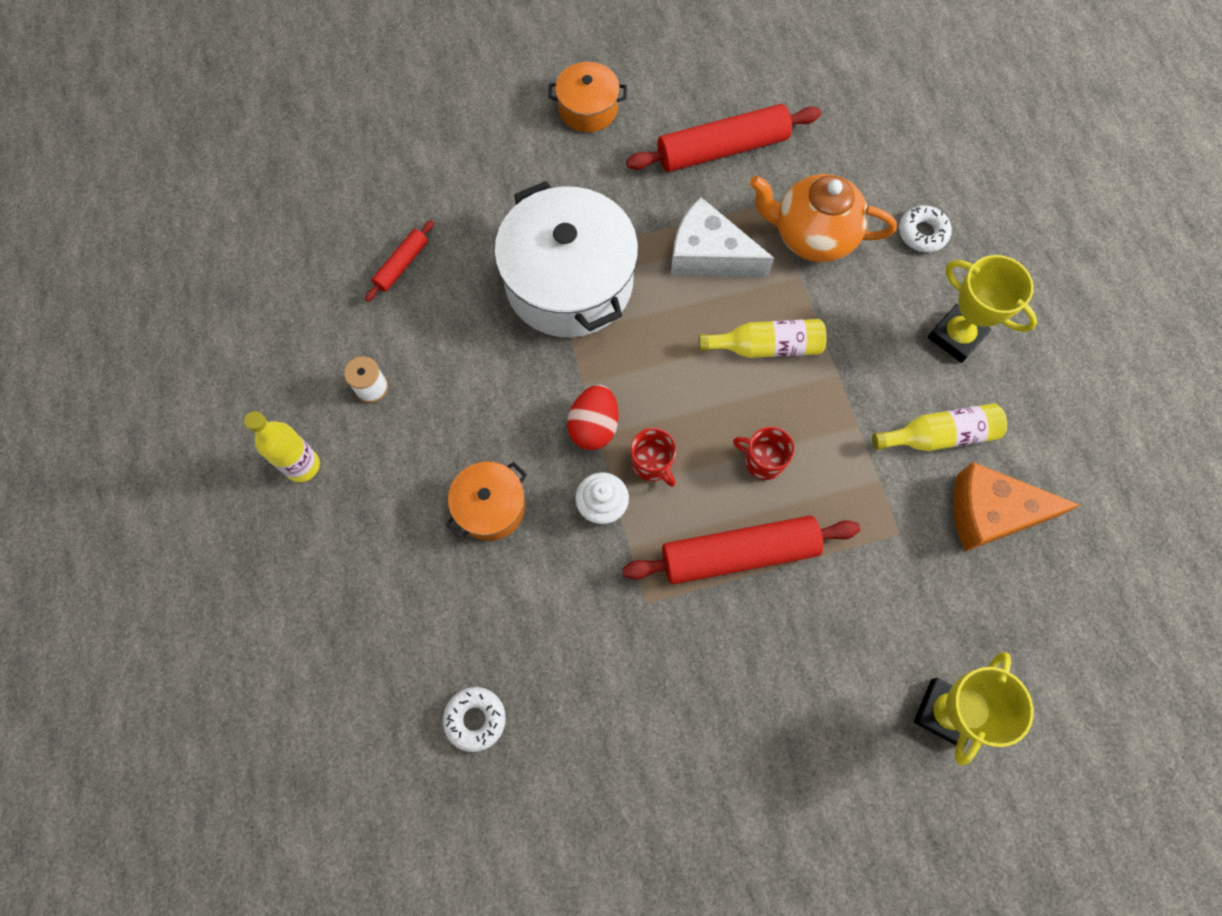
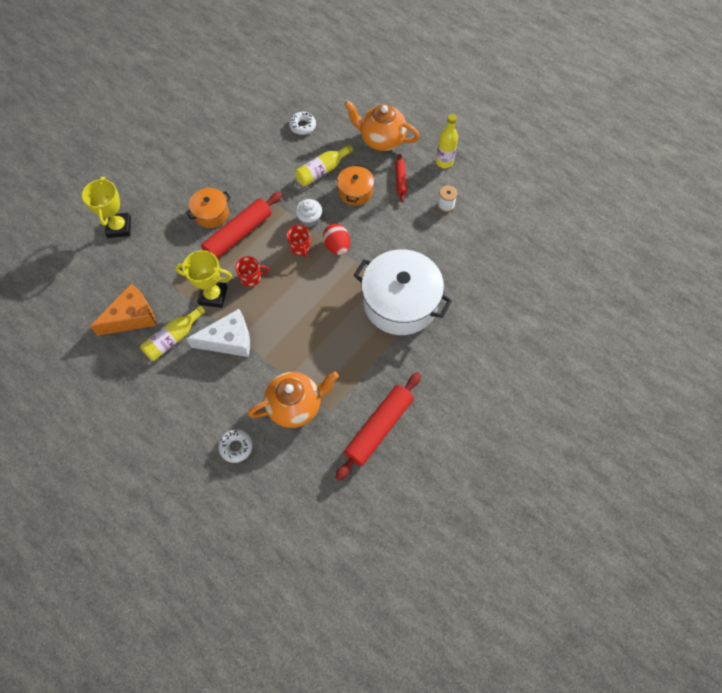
camera: 145 degrees right, 5 degrees down
(363, 584) = (381, 140): none -> orange teapot
(401, 265) = (484, 262): red rolling pin -> red rolling pin (400, 180)
(588, 109) = (470, 404): orange pot -> orange pot (211, 213)
(652, 464) = (300, 247): red mug -> red mug turned 135 degrees counterclockwise
(709, 255) = (342, 360): white cheese -> white cheese (229, 340)
(766, 346) = (282, 330): yellow bottle -> yellow bottle (322, 171)
(956, 336) = (188, 396): yellow trophy -> yellow trophy (213, 296)

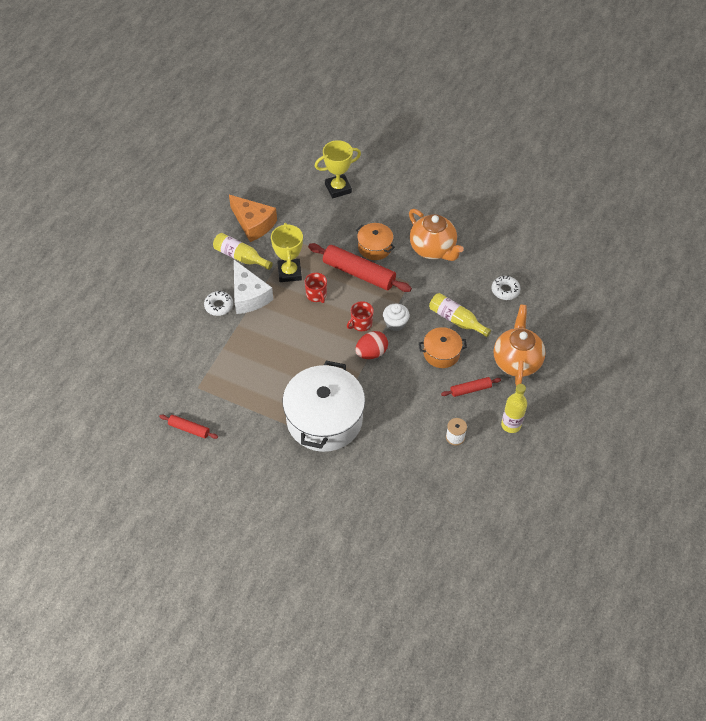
camera: 75 degrees right, 10 degrees down
(236, 447) = (151, 327): white donut -> white donut (219, 306)
(295, 405) = (197, 360): orange teapot -> orange teapot (433, 249)
(379, 428) = (189, 429): red rolling pin -> red rolling pin, size x0.51

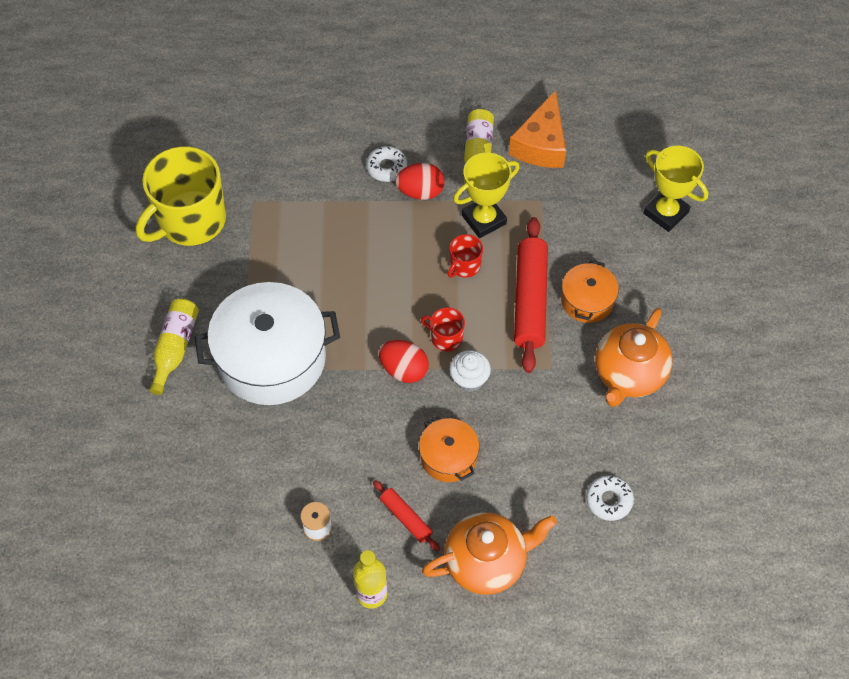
camera: 65 degrees right, 5 degrees up
(189, 429) = (190, 220): red rolling pin -> yellow mug
(249, 296) = (420, 192): white cheese -> red egg
(456, 320) = (517, 454): yellow bottle -> yellow bottle (175, 348)

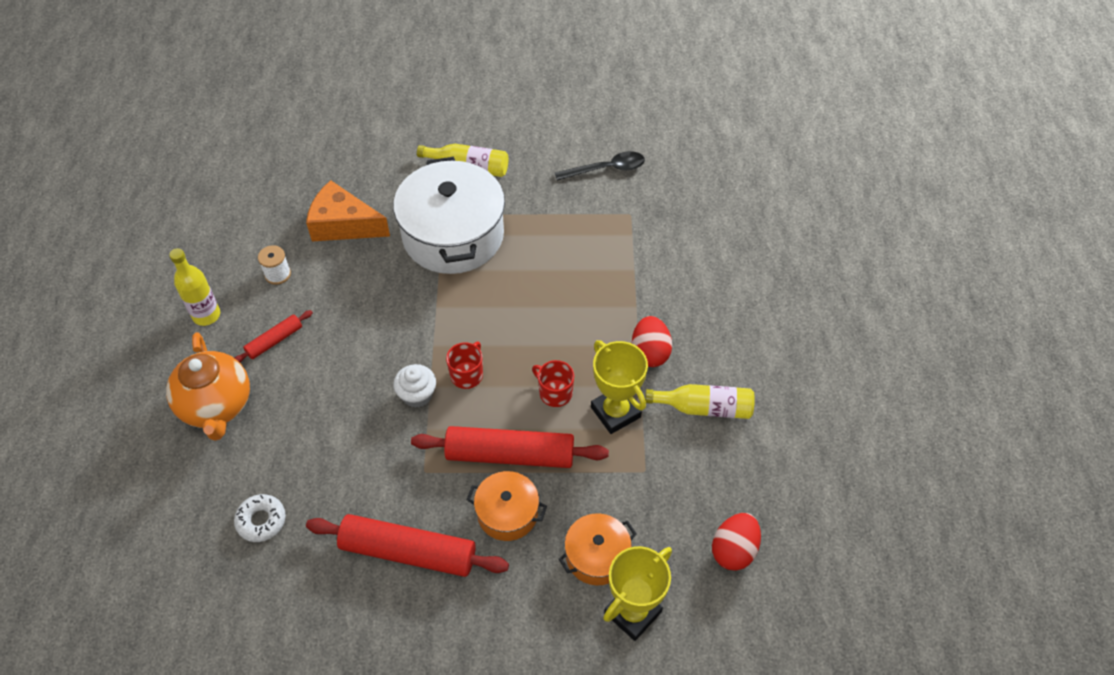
camera: 90 degrees right, 5 degrees down
(190, 220) = (606, 169): yellow mug -> black spoon
(386, 167) = (680, 322): white donut -> none
(404, 370) = (432, 338): red egg -> red egg (733, 550)
(448, 457) = (332, 376): orange pot -> orange pot (597, 556)
(541, 144) = (726, 474): orange cheese -> orange cheese (343, 225)
(628, 375) = (408, 551): orange teapot -> red rolling pin

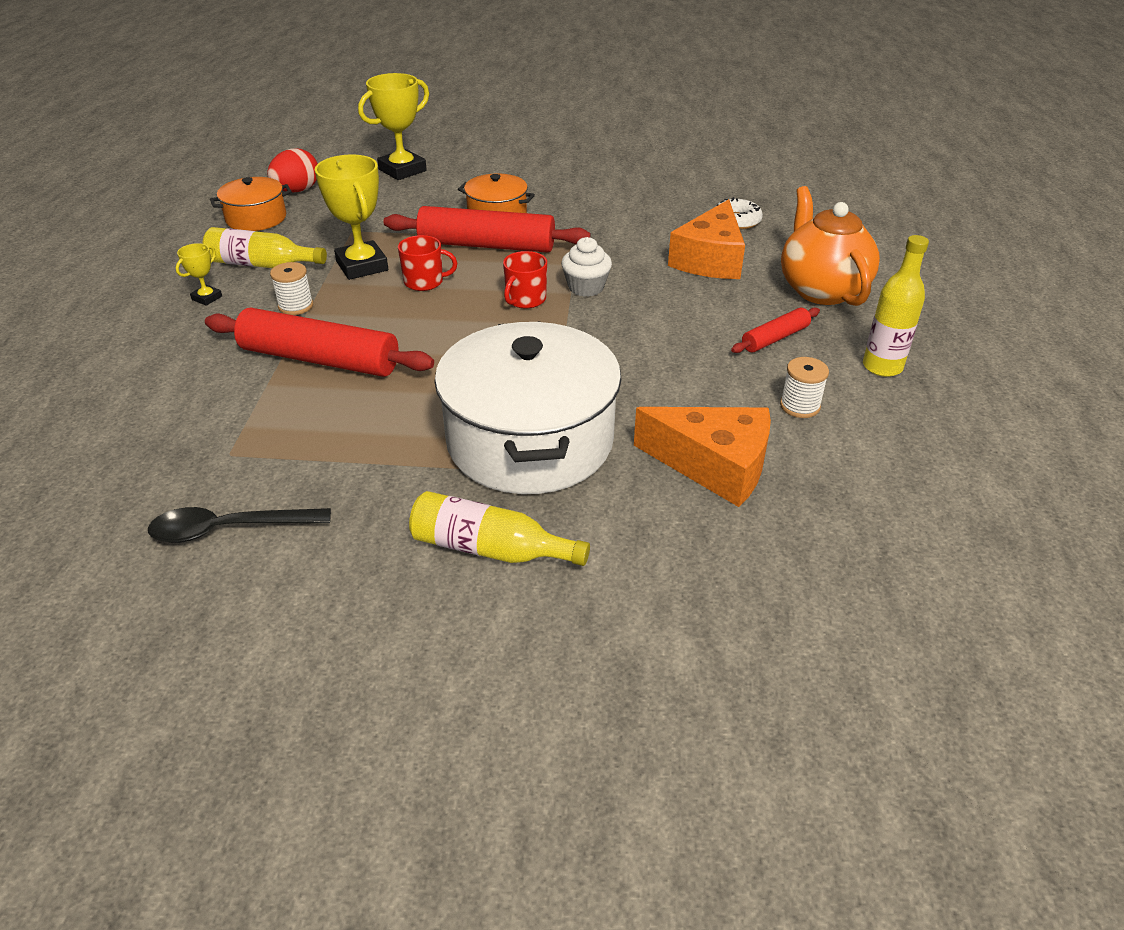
camera: 175 degrees left, 15 degrees down
(302, 446) = (710, 259): none -> orange cheese
(408, 551) = (592, 201): red rolling pin -> red rolling pin (320, 359)
(555, 393) = (424, 282): red mug -> red mug turned 45 degrees counterclockwise
(597, 556) = (421, 193): orange pot -> orange pot (256, 218)
(650, 352) = (296, 306): red egg -> white spool
(726, 358) = (207, 298): none -> yellow trophy

